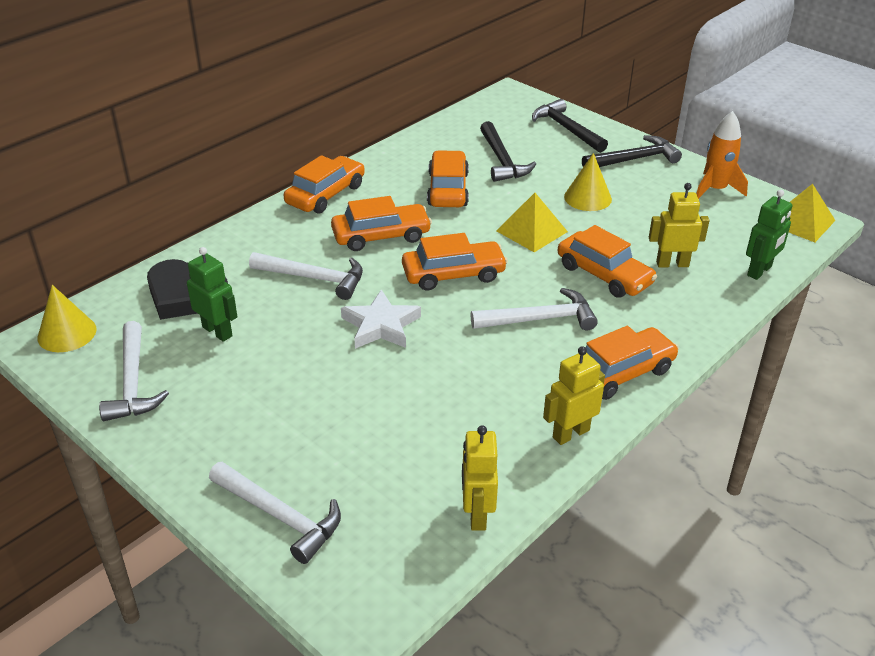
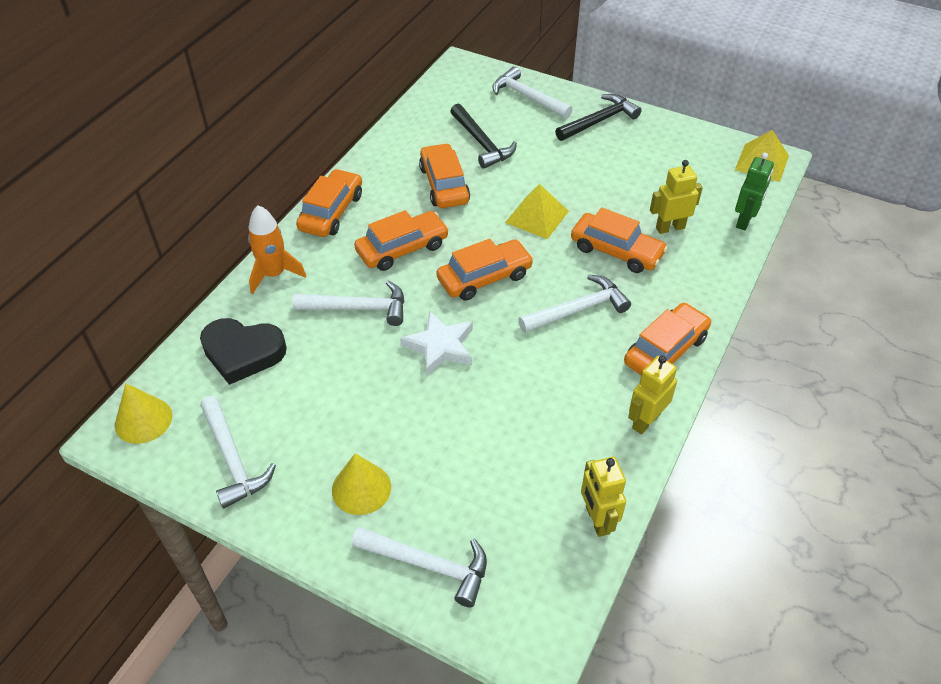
camera: 15 degrees left, 10 degrees up
(217, 331) = (290, 386): green robot -> none
(566, 129) = (527, 97): black hammer -> white hammer
(587, 198) = (573, 170): yellow cone -> yellow cone (361, 488)
(715, 190) = (679, 141): orange rocket -> orange rocket (274, 274)

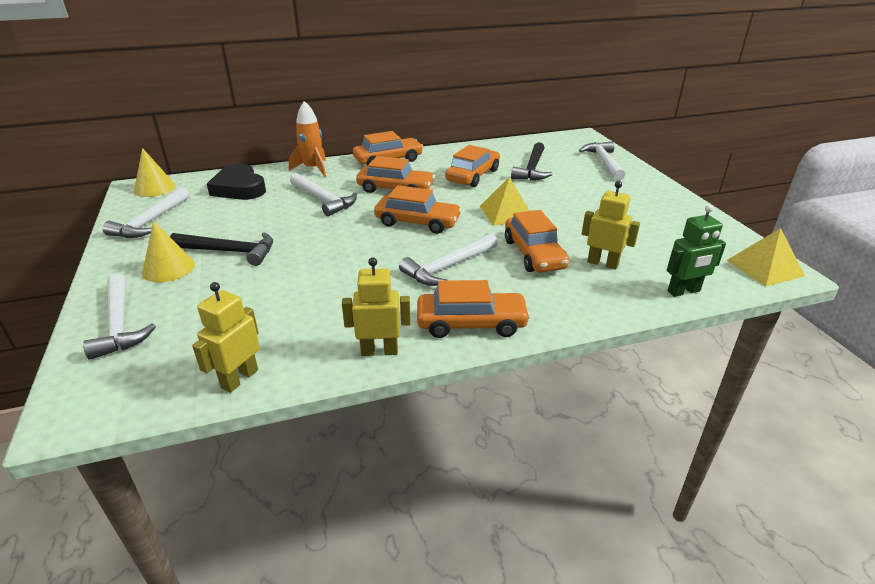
camera: 45 degrees right, 15 degrees down
(440, 346) = (331, 237): white star -> none
(578, 309) = (448, 267): white hammer -> white hammer turned 120 degrees clockwise
(599, 121) = (642, 191): black hammer -> black hammer (230, 251)

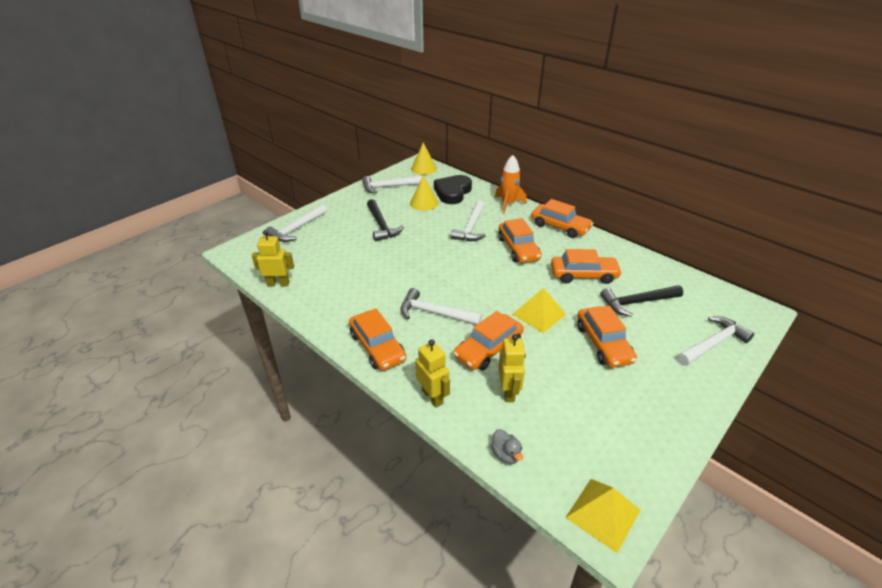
camera: 60 degrees right, 5 degrees up
(168, 268) = (350, 216): yellow cone -> yellow cone (424, 203)
(379, 351) = (327, 320): yellow robot -> yellow robot (432, 397)
(417, 222) = (480, 277): orange car -> orange car (603, 343)
(684, 291) = (506, 454): green robot -> grey duck

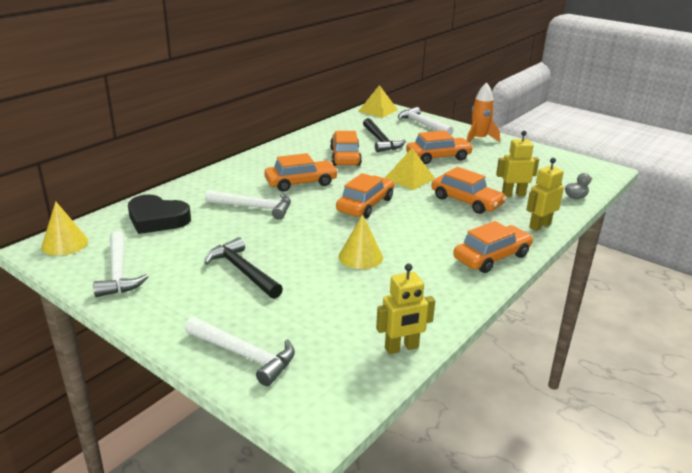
camera: 95 degrees left, 10 degrees down
(278, 284) = (401, 348): yellow robot -> yellow robot turned 105 degrees counterclockwise
(381, 225) = (242, 271): black hammer -> black hammer turned 105 degrees counterclockwise
(424, 203) = (182, 240): yellow cone -> yellow cone (360, 257)
(434, 313) = (425, 227): white hammer -> none
(508, 204) = (201, 185): orange rocket -> orange rocket (479, 139)
(560, 227) = (257, 161): orange car -> orange car (365, 205)
(603, 513) = (596, 170): yellow pyramid -> yellow pyramid (378, 110)

